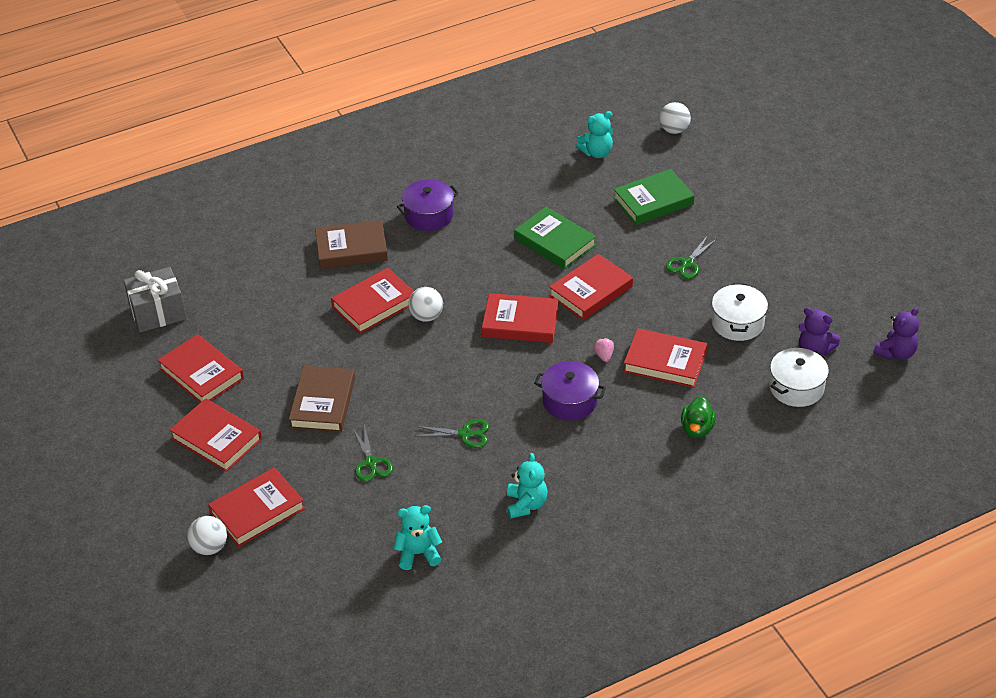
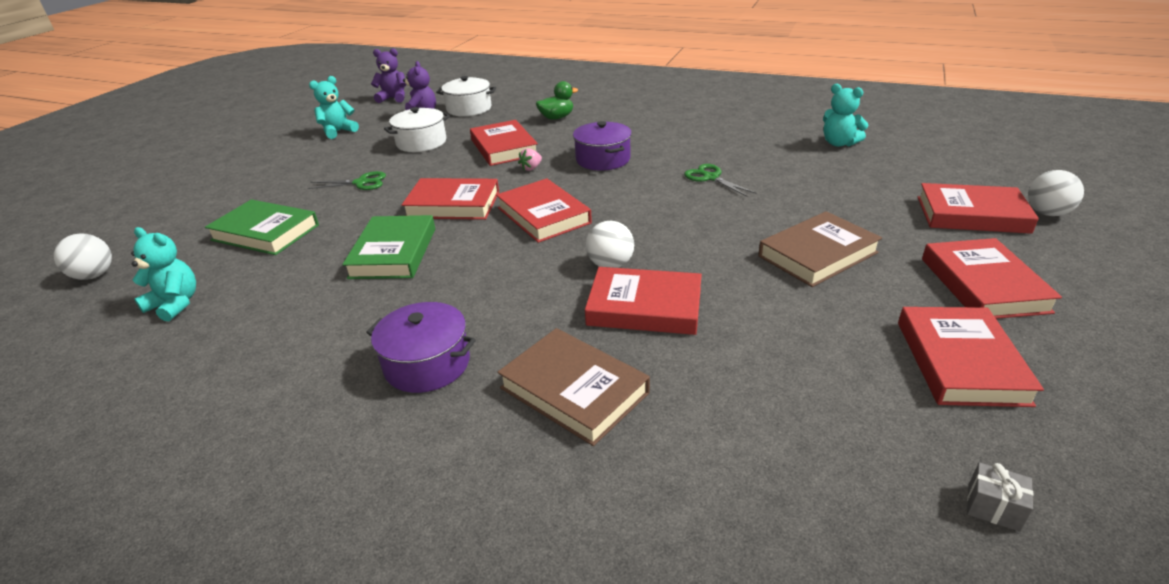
camera: 130 degrees left, 10 degrees down
(158, 312) = (993, 507): grey gift -> grey gift, size x0.44
(371, 463) = (818, 196): green scissors -> none
(526, 504) = (724, 133): turquoise teddy bear -> turquoise teddy bear (338, 132)

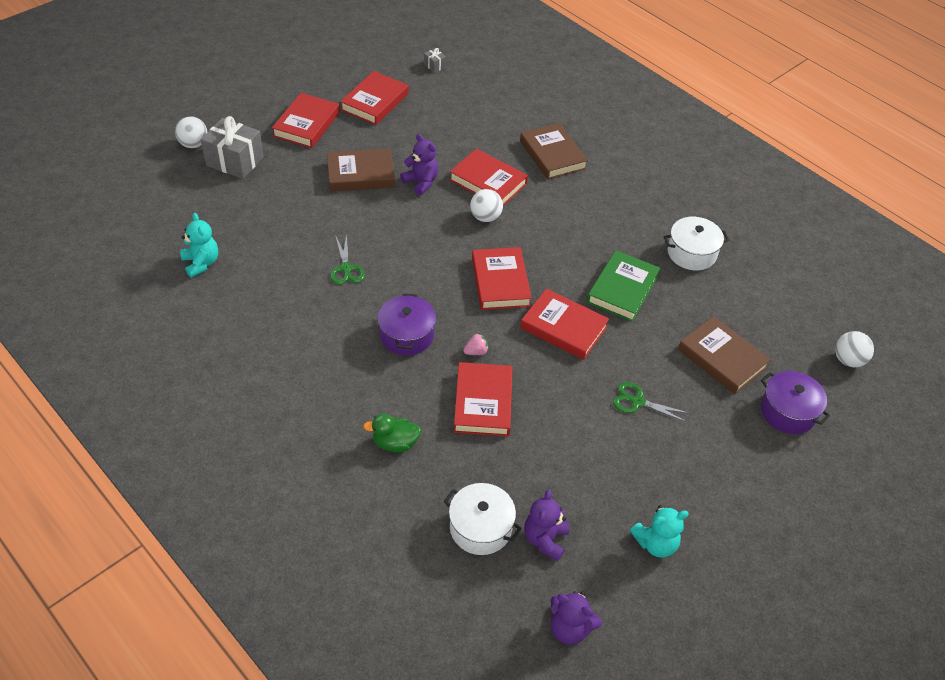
camera: 160 degrees left, 15 degrees up
(175, 304) = (773, 300): turquoise teddy bear -> none
(265, 232) = (722, 358): green book -> brown book
(421, 142) = (563, 459): white pot -> white pot (691, 253)
(427, 364) = (618, 195): purple pot -> purple pot (788, 411)
(733, 273) = (421, 182): none -> purple teddy bear
(972, 215) = (235, 161): red book -> grey gift

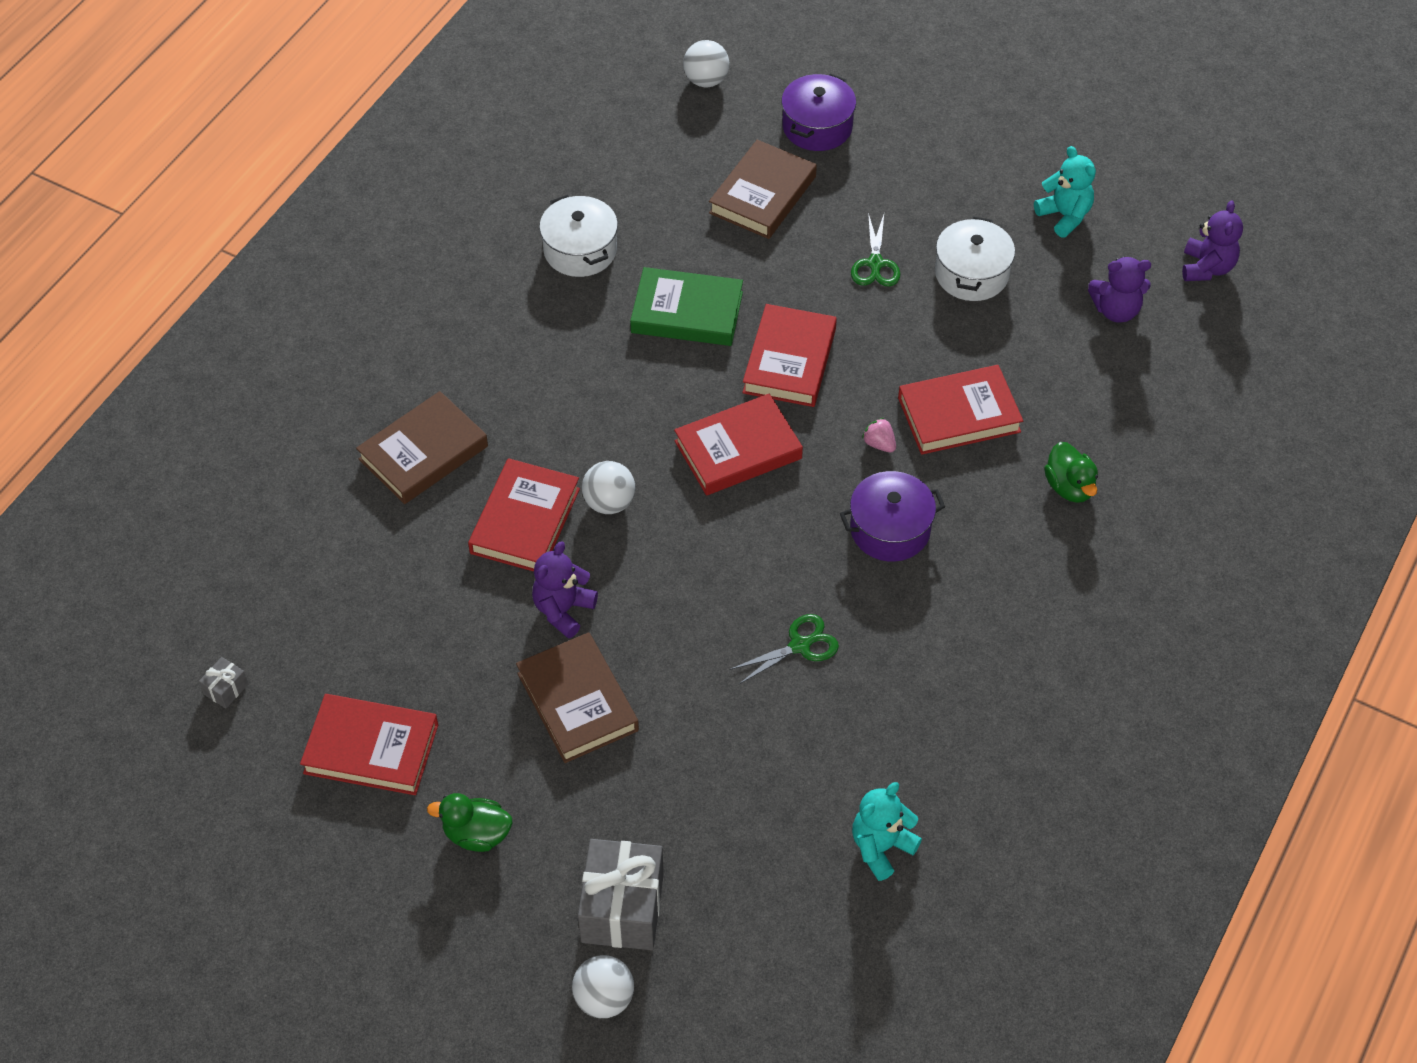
camera: 105 degrees left, 5 degrees up
(306, 124) = (476, 834): red book -> green duck
(480, 528) = (1136, 371): white pot -> white pot (971, 274)

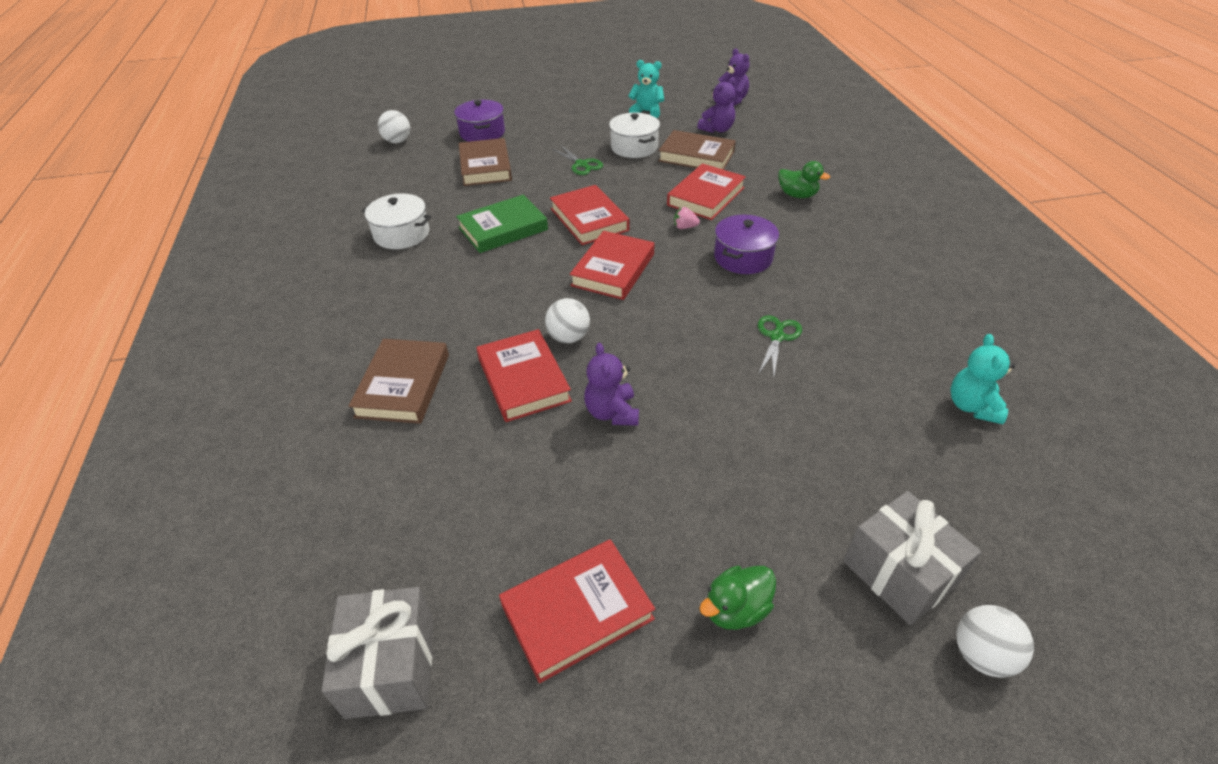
camera: 40 degrees left, 10 degrees down
(226, 689) = (391, 666): grey gift -> grey gift, size x2.29
(578, 702) = (691, 460): brown book -> brown book (696, 156)

